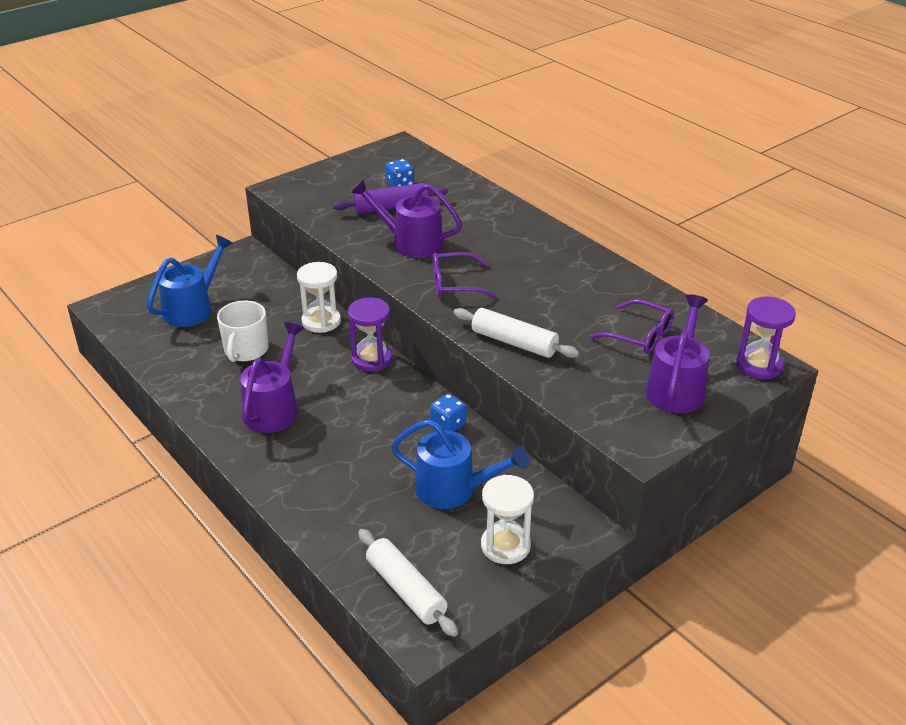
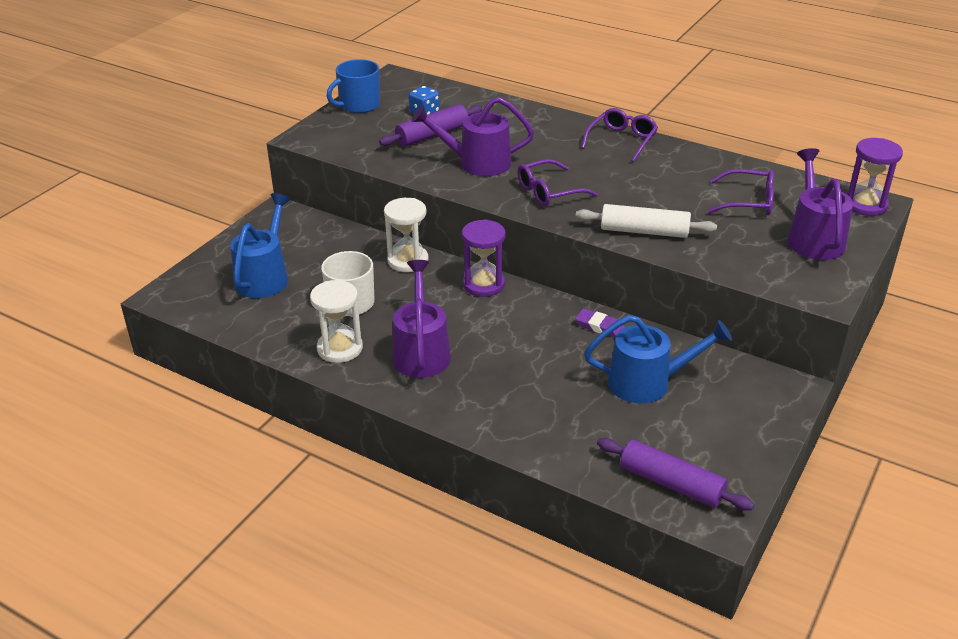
camera: 20 degrees left, 0 degrees up
(348, 166) = (359, 105): none -> blue mug
(406, 590) = (671, 483): white rolling pin -> purple rolling pin
(448, 425) = (600, 326): blue dice -> purple eraser
(505, 546) = (730, 419): white hourglass -> white hourglass (340, 348)
(562, 248) = (621, 141): none -> purple glasses

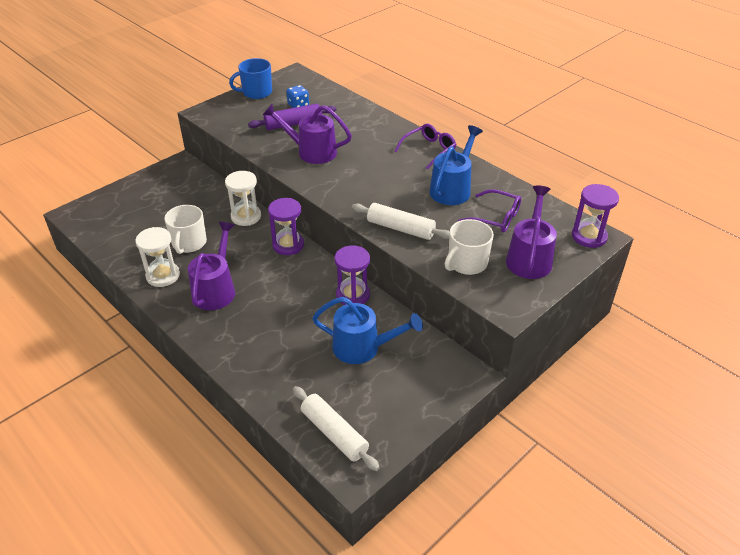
camera: 15 degrees right, 5 degrees up
(265, 276) = (144, 211): blue watering can -> blue watering can (452, 188)
(549, 191) = (350, 183): purple glasses -> none
(600, 326) = (353, 295): purple eraser -> purple hourglass
(671, 483) = (334, 433): purple rolling pin -> white rolling pin
(746, 255) = (466, 263): none -> white mug

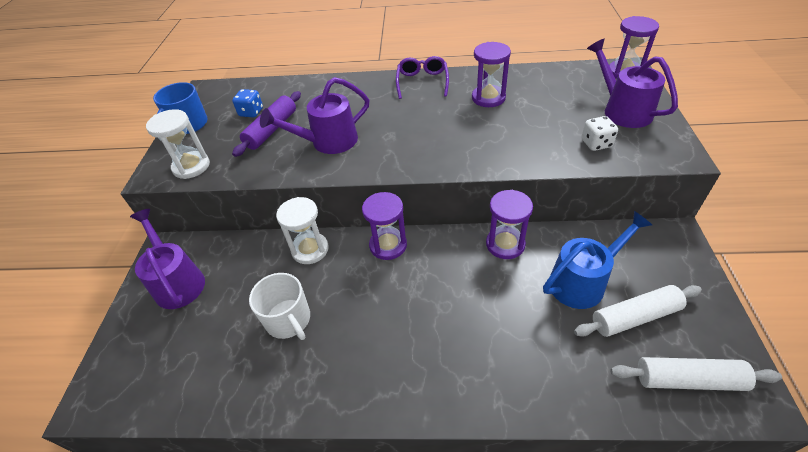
camera: 40 degrees left, 5 degrees up
(163, 276) = (309, 378): white hourglass -> white hourglass (191, 166)
(216, 289) = (385, 342): purple watering can -> purple watering can (177, 281)
(400, 228) = (507, 152): white rolling pin -> white rolling pin (634, 316)
(452, 188) = (488, 98): blue watering can -> purple hourglass
(466, 263) = (596, 143): white mug -> white dice
(495, 217) = (552, 98): purple glasses -> none

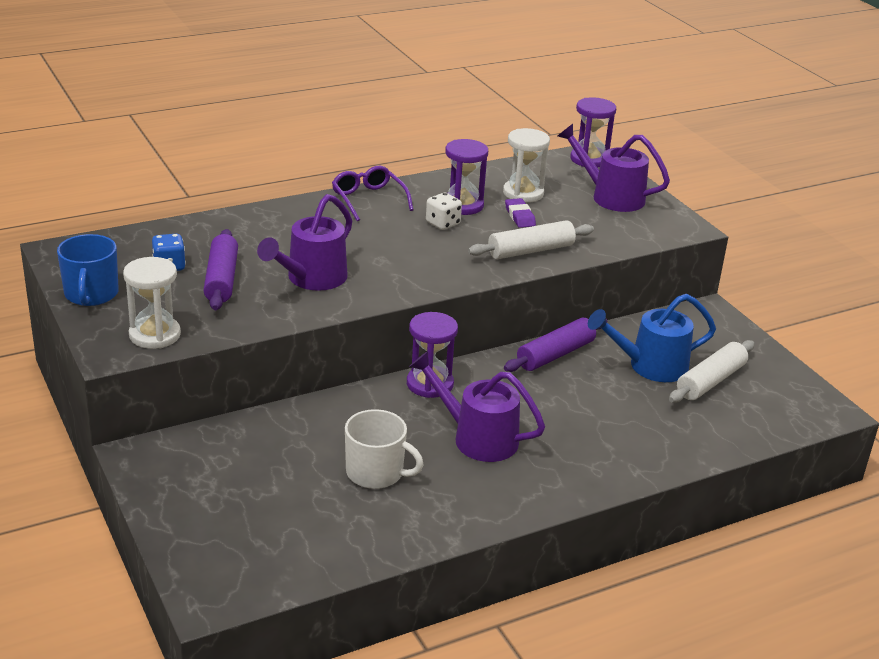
camera: 35 degrees left, 15 degrees down
(177, 281) = (197, 478): purple watering can -> purple watering can (476, 438)
(310, 249) = (340, 409): white hourglass -> white hourglass (523, 193)
(505, 244) = (555, 354): purple hourglass -> purple rolling pin
(527, 115) = (519, 216): none -> purple eraser
(583, 281) = (650, 366): blue watering can -> blue watering can turned 135 degrees counterclockwise
(596, 143) = (606, 231): white dice -> white dice (443, 223)
(688, 380) = (776, 412): white rolling pin -> white rolling pin (531, 251)

